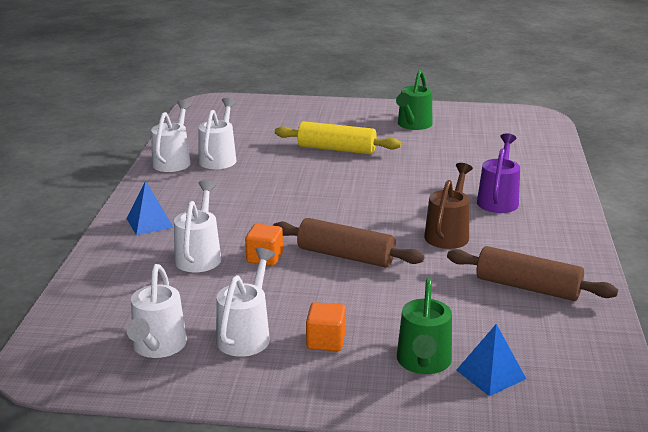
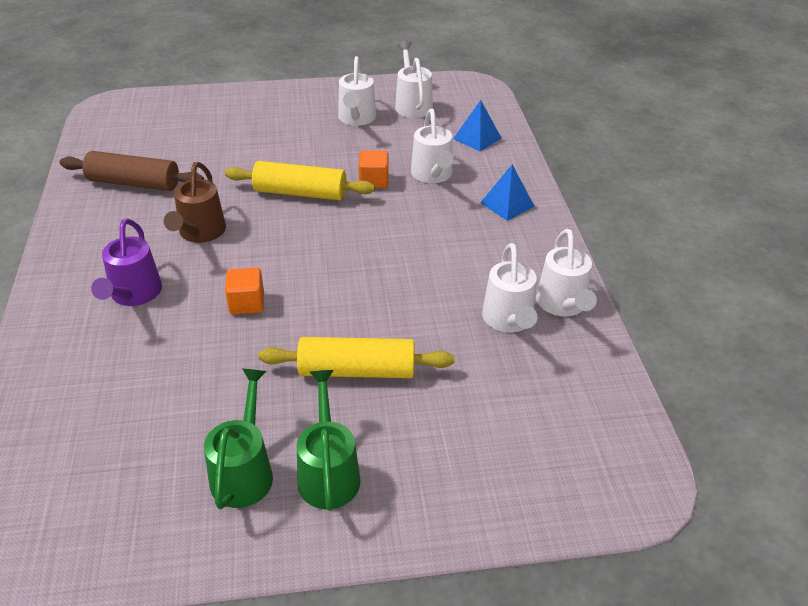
camera: 165 degrees right, 15 degrees up
(326, 341) = (298, 122): orange cube -> orange cube (247, 303)
(346, 256) = (300, 193): brown rolling pin -> yellow rolling pin
(423, 363) = (227, 116): green watering can -> green watering can (328, 472)
(491, 374) = (180, 115): blue pyramid -> blue pyramid (477, 138)

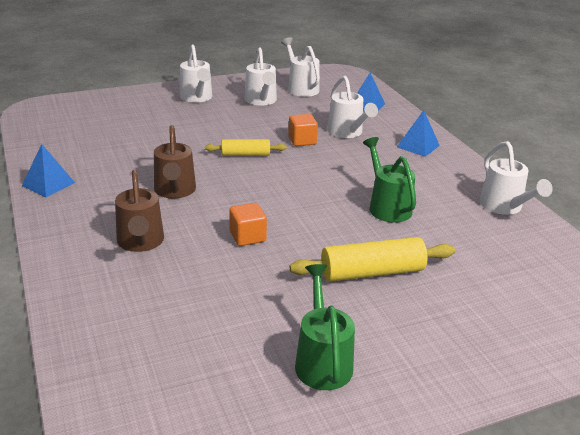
camera: 15 degrees left, 10 degrees down
(77, 207) = (48, 184): none -> blue pyramid
(133, 295) = (141, 243): purple watering can -> brown watering can
(134, 183) = (92, 161): brown rolling pin -> none
(300, 193) = (245, 154): yellow rolling pin -> yellow rolling pin, size x0.61
(328, 472) = (395, 349): green watering can -> green watering can (386, 206)
(509, 321) = (471, 222): white watering can -> white watering can (197, 98)

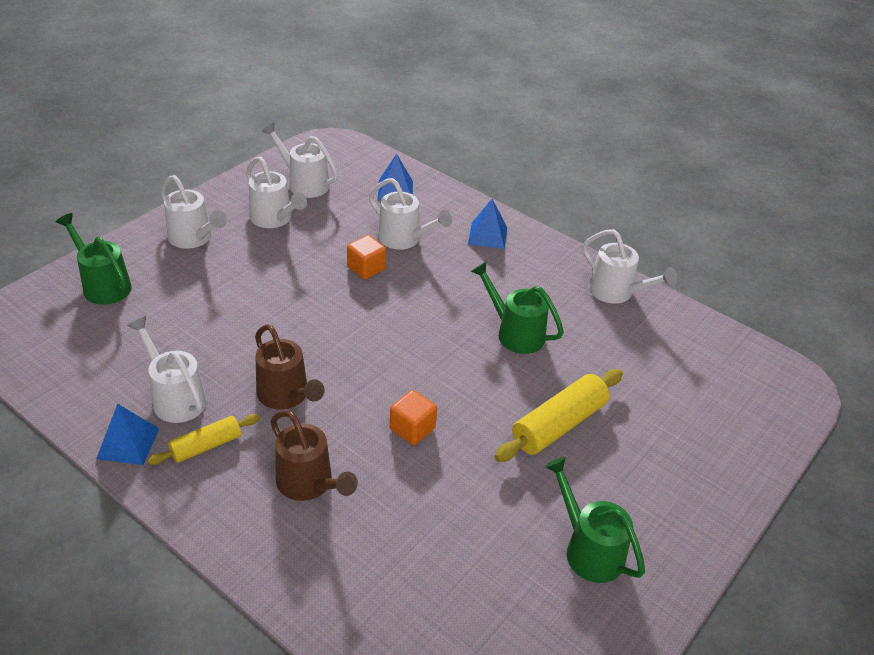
camera: 30 degrees left, 10 degrees up
(101, 170) = (175, 397): none -> white watering can
(116, 106) = (102, 285): none -> green watering can
(245, 154) = (321, 311): yellow rolling pin -> yellow rolling pin (206, 446)

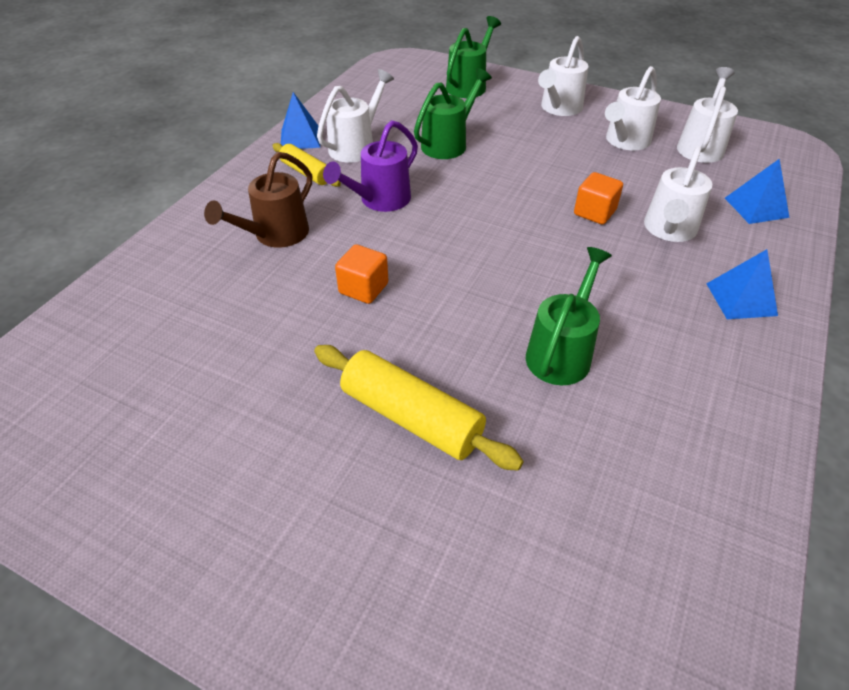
camera: 80 degrees right, 5 degrees up
(287, 396) = (379, 201): brown watering can -> purple watering can
(588, 548) = (212, 469): green watering can -> green watering can (449, 143)
(617, 293) = (730, 465): white watering can -> none

